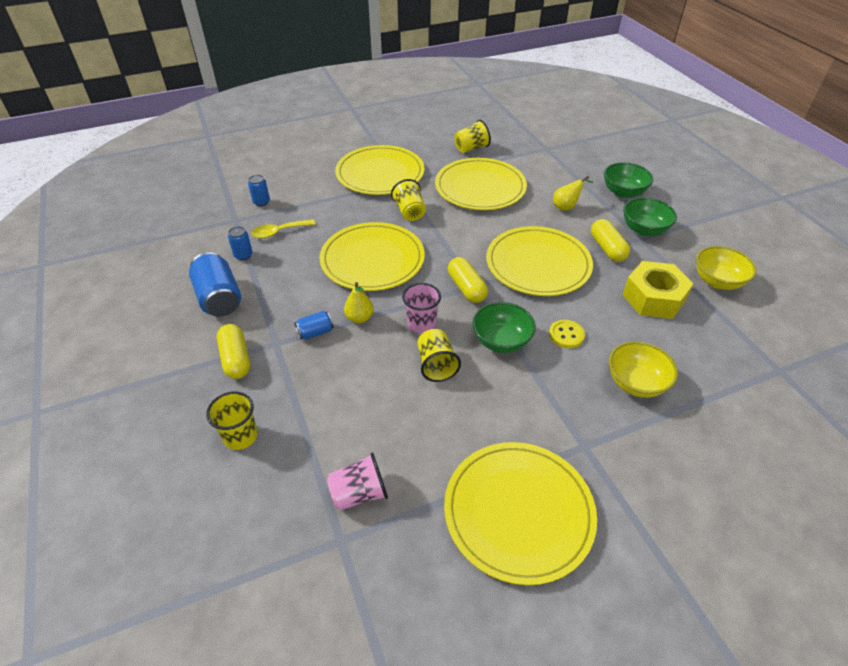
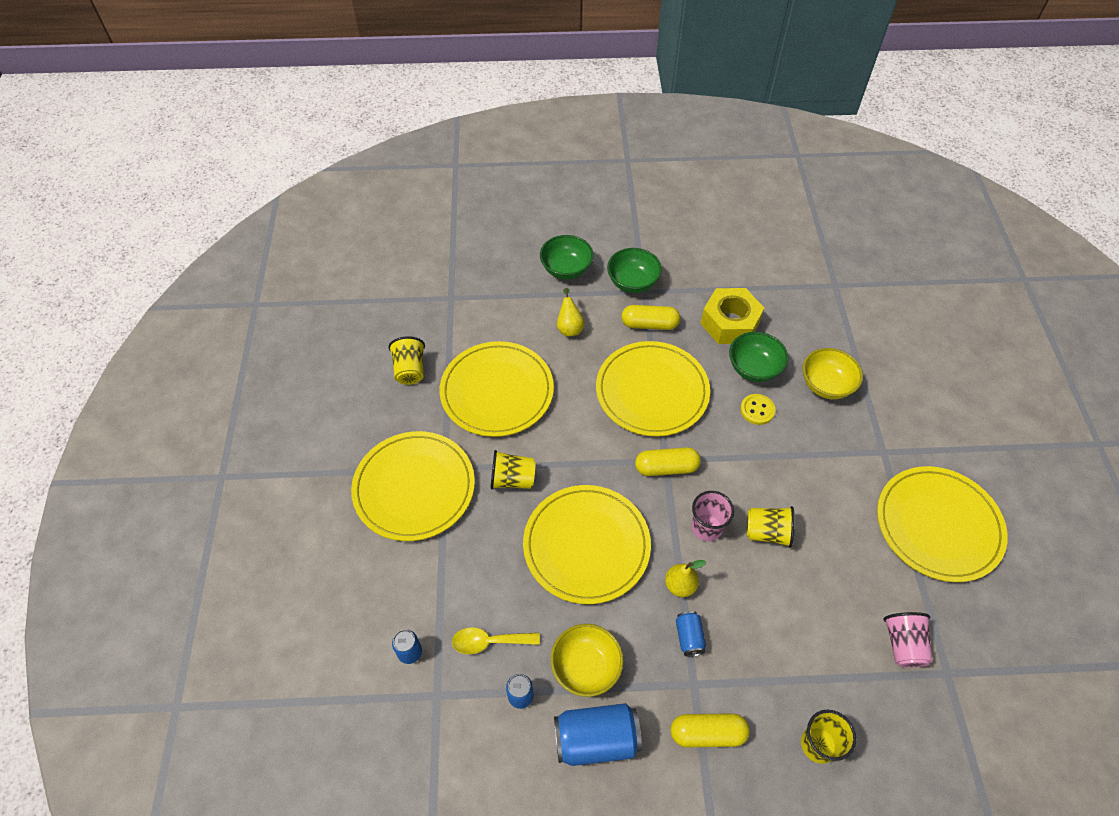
camera: 70 degrees left, 10 degrees up
(279, 232) = (489, 642): yellow spoon -> yellow spoon turned 90 degrees clockwise
(501, 341) = (750, 465): green bowl -> green bowl (754, 368)
(717, 281) = (723, 267): yellow bowl -> yellow bowl (586, 667)

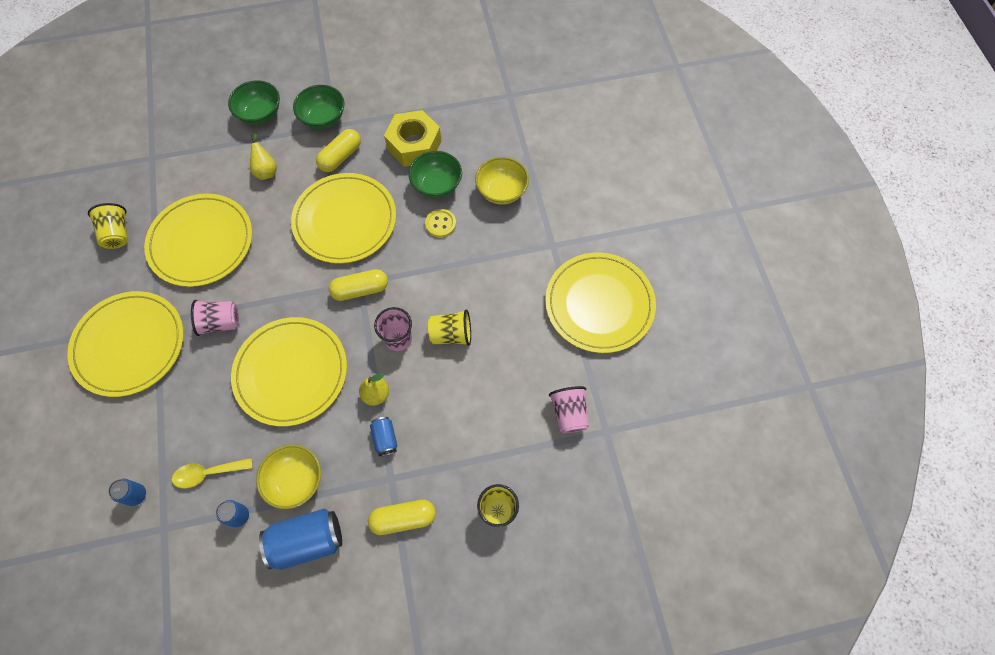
camera: 10 degrees left, 10 degrees up
(512, 479) = (220, 323): yellow cup -> pink cup
(649, 324) = (340, 157): yellow capsule -> yellow capsule turned 45 degrees counterclockwise

